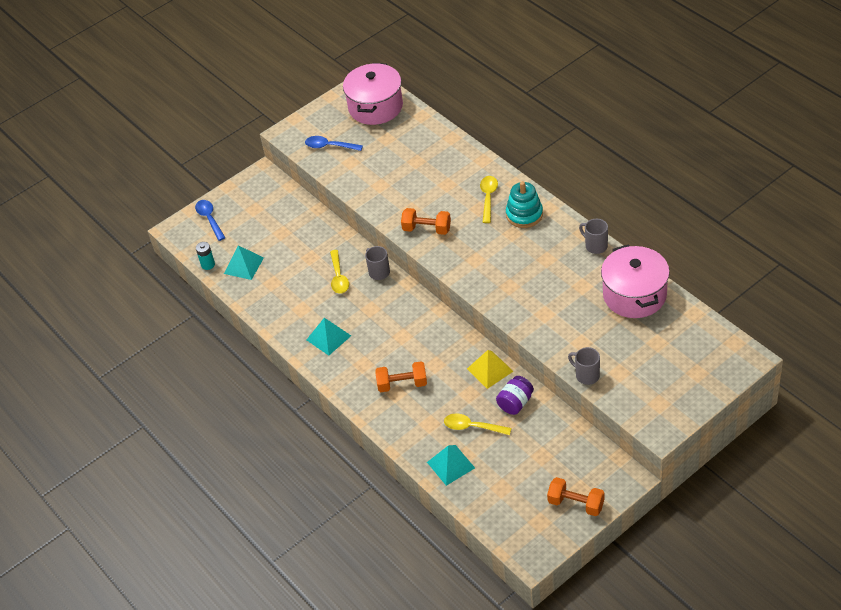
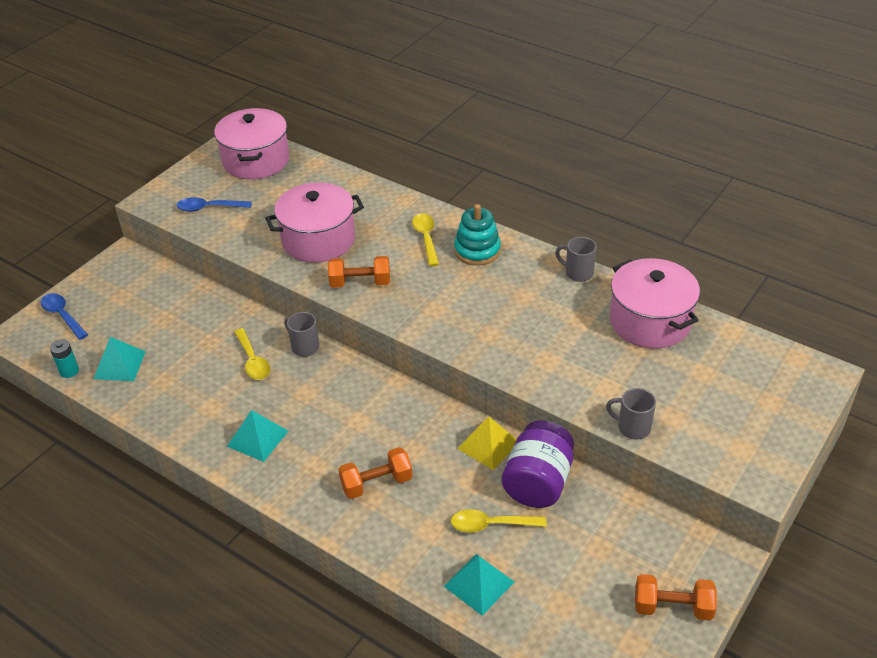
camera: 20 degrees left, 5 degrees down
(405, 187) = (318, 240): none -> pink pot
(515, 403) = (537, 482): purple jar -> purple jar, size x1.60

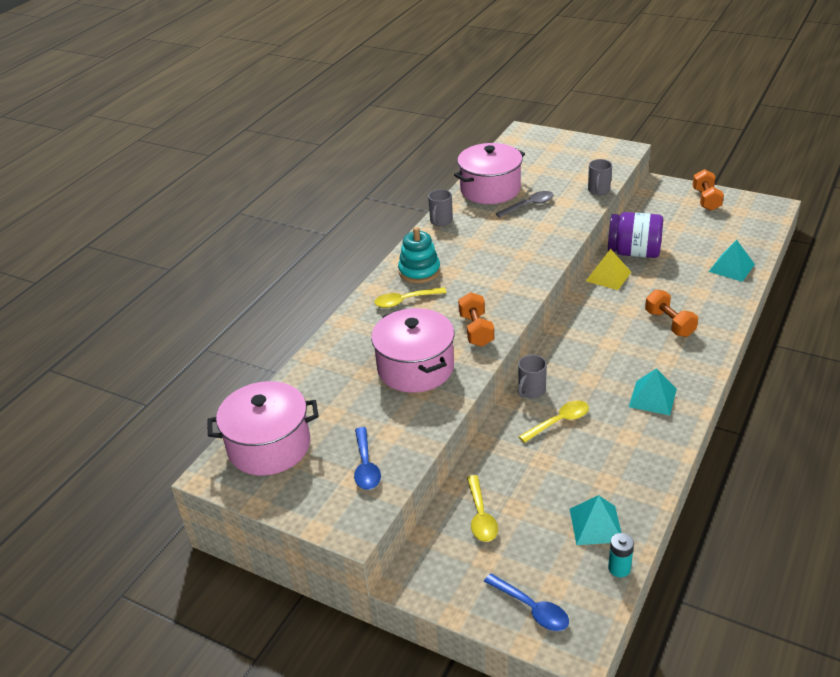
camera: 95 degrees left, 5 degrees down
(62, 315) = (532, 608): blue spoon -> blue spoon turned 90 degrees counterclockwise
(491, 525) = (680, 268): yellow spoon -> yellow spoon (481, 516)
(603, 352) = (529, 205): none -> grey spoon

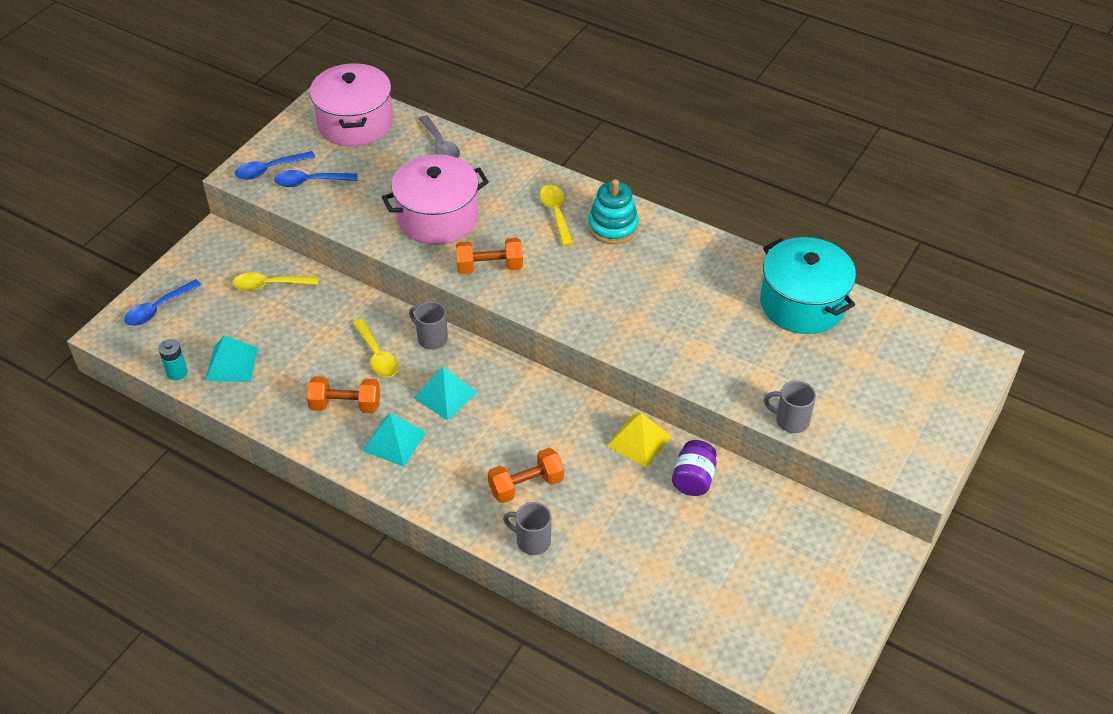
camera: 90 degrees right, 10 degrees up
(345, 504) = (269, 170): none -> blue spoon
(441, 221) = (723, 251): grey mug -> grey mug (532, 541)
(490, 189) = (802, 304): pink pot -> turquoise pot
(529, 205) = (755, 340): grey spoon -> grey spoon (440, 145)
(634, 252) = (693, 479): purple jar -> purple jar, size x0.62
(706, 200) = (836, 602): orange dumbbell -> orange dumbbell (345, 405)
(731, 268) = (641, 586): turquoise pyramid -> turquoise pyramid (445, 395)

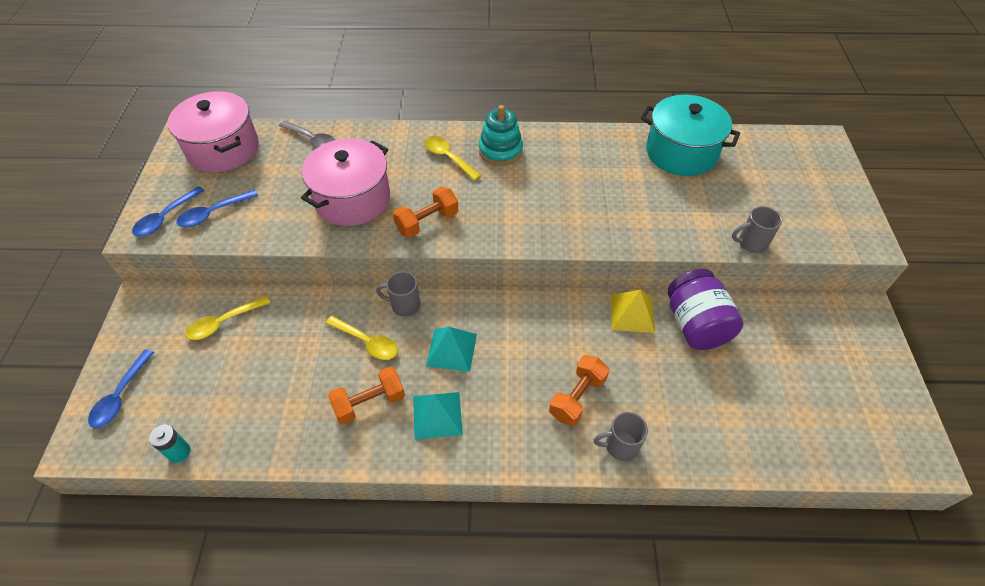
camera: 30 degrees left, 5 degrees up
(232, 364) = (232, 416): turquoise pyramid -> none
(693, 479) = (695, 325): purple jar -> purple jar, size x1.60

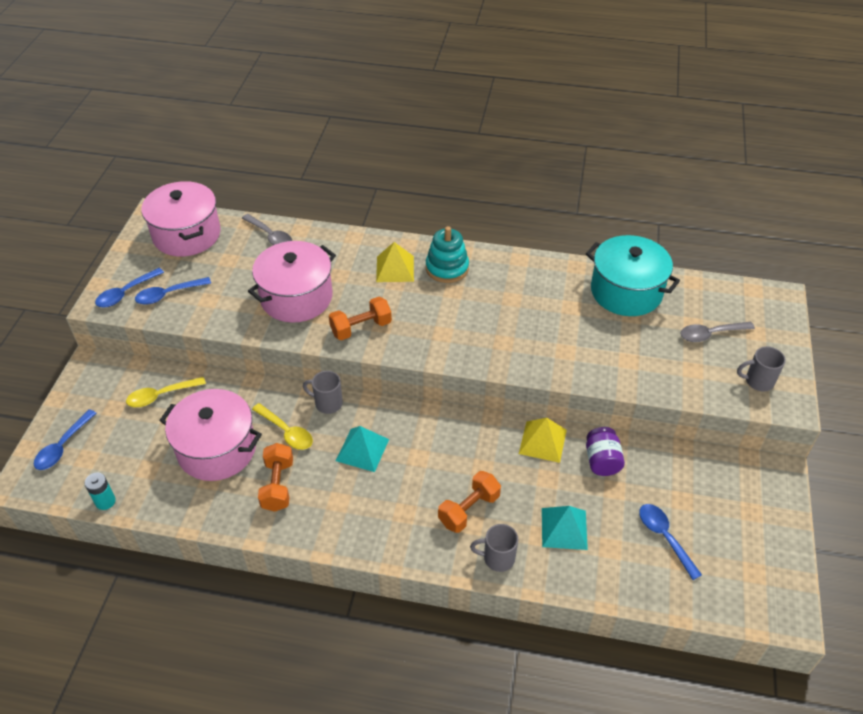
camera: 10 degrees right, 5 degrees down
(295, 372) = (217, 449): none -> pink pot
(369, 403) = (278, 485): orange dumbbell -> orange dumbbell turned 75 degrees counterclockwise
(437, 415) = (336, 505): turquoise pyramid -> turquoise pyramid (564, 528)
(448, 157) = (395, 269): yellow spoon -> yellow pyramid
(695, 325) = (602, 461): purple jar -> purple jar, size x0.62
(751, 243) = (668, 389): grey mug -> grey mug (758, 381)
(773, 183) = (710, 334): none -> grey spoon
(779, 395) = (664, 537): none -> blue spoon

